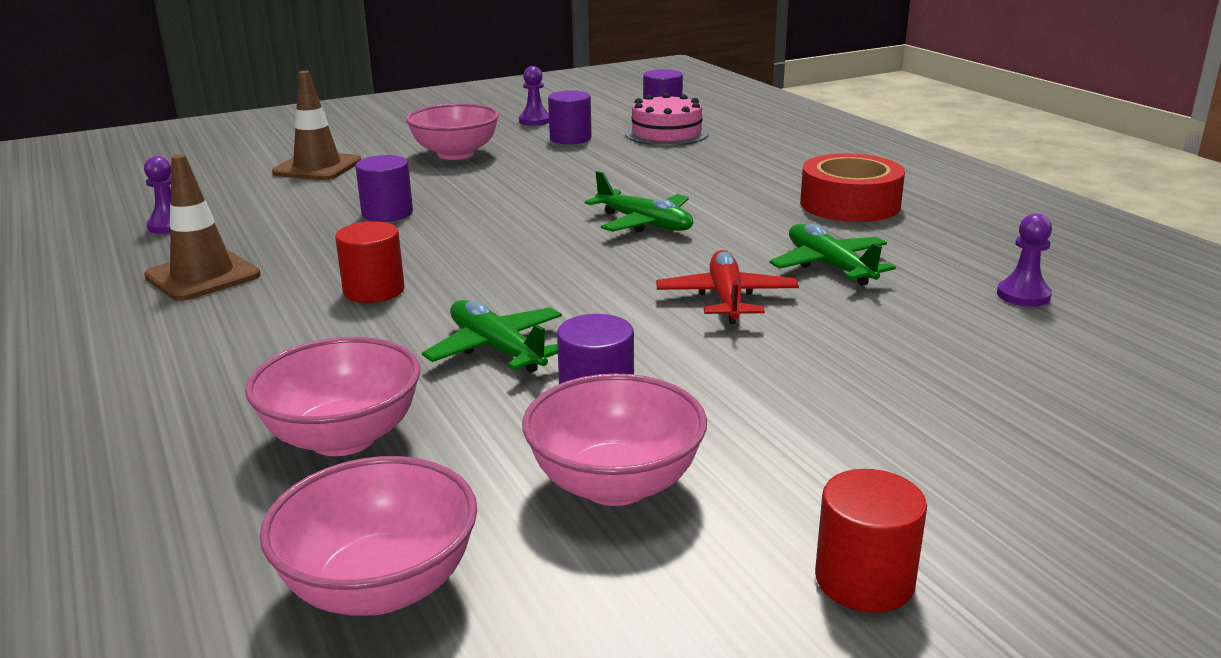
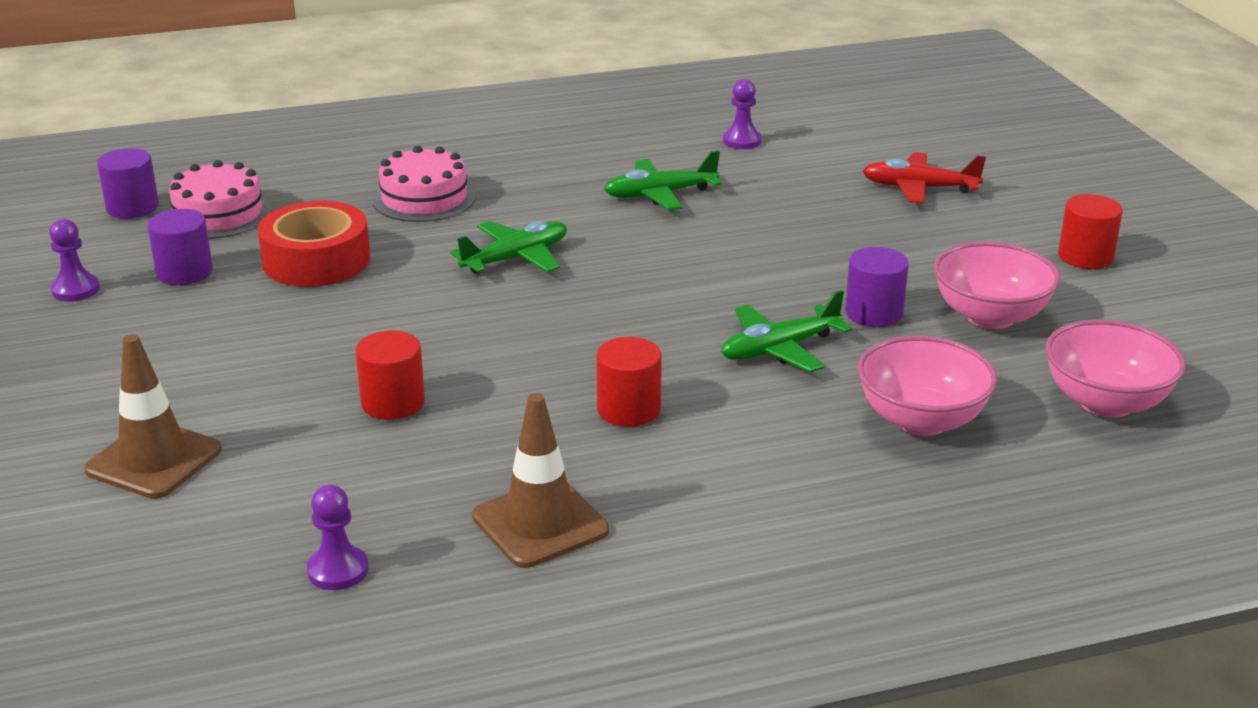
camera: 80 degrees left, 5 degrees up
(387, 213) = (393, 403): purple cylinder -> red cylinder
(455, 154) = (183, 352): pink bowl -> none
(726, 299) = (710, 243): red plane -> red plane (919, 188)
(741, 182) = (424, 198): none -> pink cake
(850, 204) = (520, 162): red tape -> red tape (316, 260)

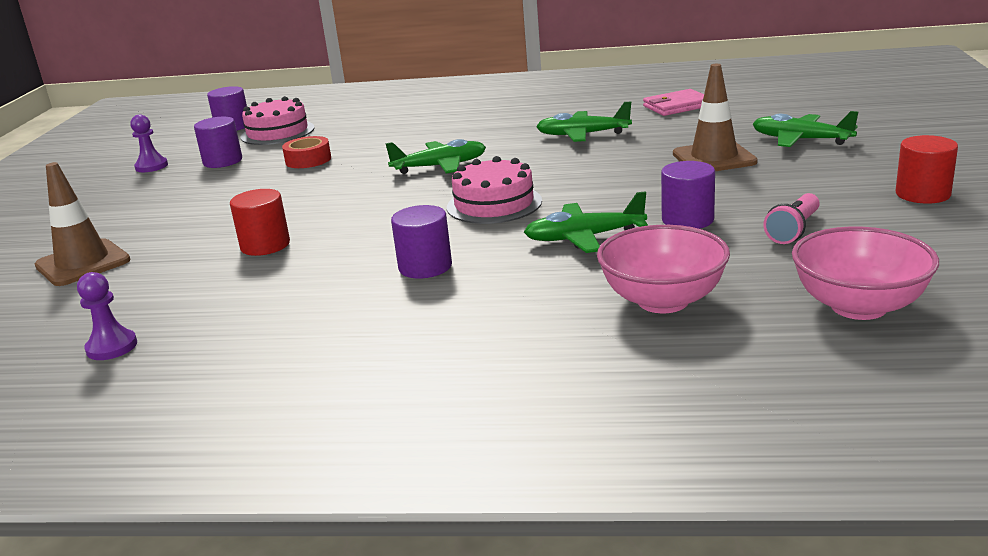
camera: 25 degrees right, 5 degrees down
(316, 260) = (308, 160): red tape -> red tape, size x0.59
(424, 198) = (414, 130): pink cake -> pink cake (494, 204)
(540, 524) = (280, 336): brown traffic cone -> brown traffic cone (714, 158)
(629, 409) = (425, 267): red cylinder -> purple cylinder
(742, 141) = (676, 106): purple pawn -> pink wallet
(919, 188) = (800, 140): red plane -> green plane
(990, 316) = (793, 230): pink bowl -> pink flashlight

